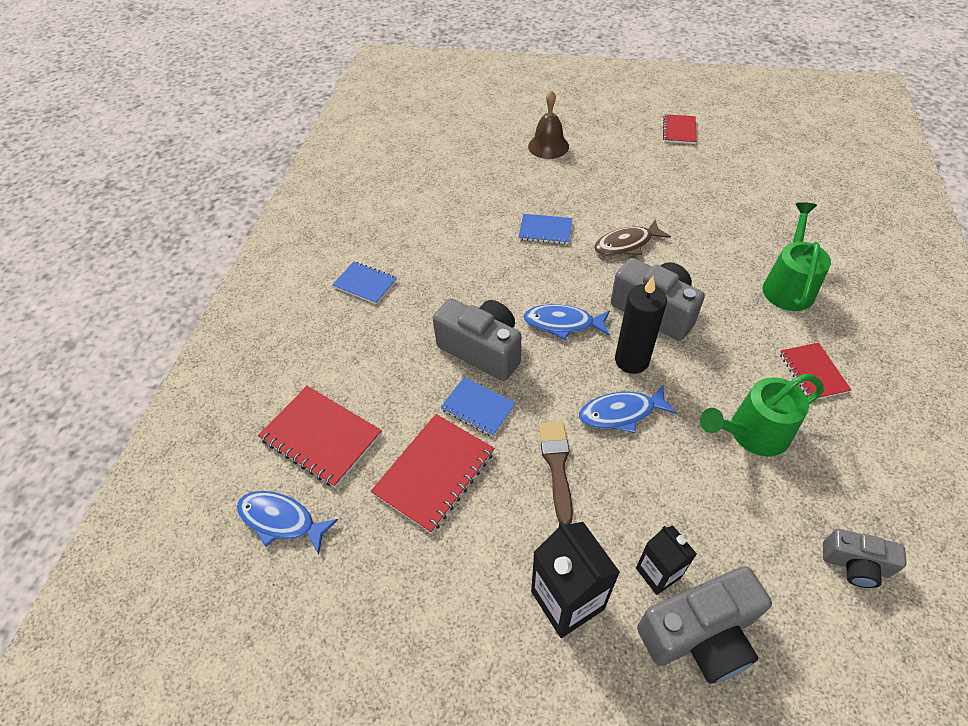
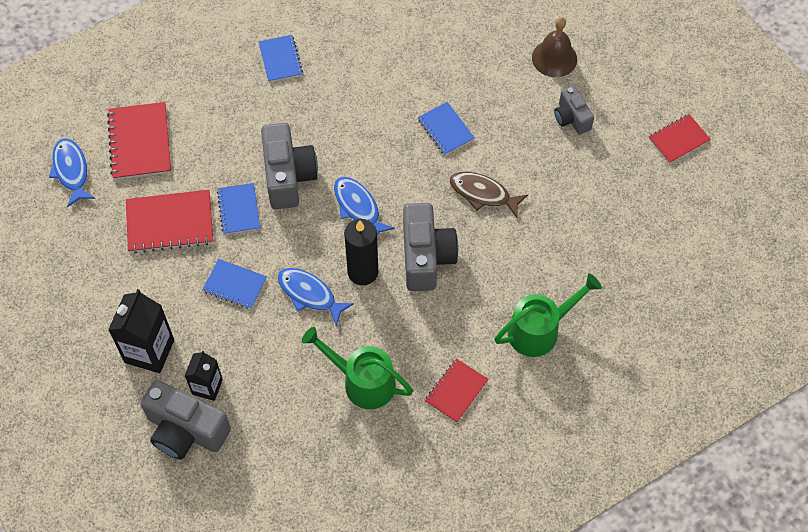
camera: 45 degrees right, 10 degrees up
(557, 465) = (235, 285): brown brush -> blue notebook
(855, 564) = (306, 490): grey camera -> grey camera (571, 118)

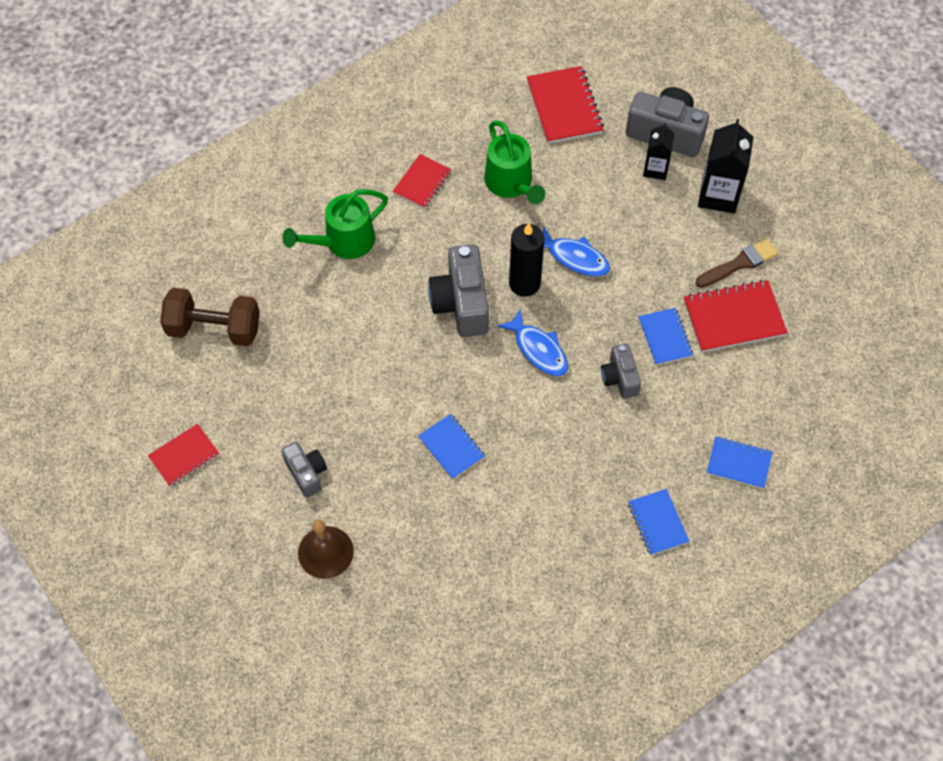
camera: 175 degrees right, 0 degrees up
(71, 171) = (857, 365): blue fish -> none
(140, 142) = (793, 404): red notebook -> red notebook (564, 107)
(149, 276) = (739, 263): none -> brown brush
(235, 285) = (651, 261): blue notebook -> blue notebook (739, 463)
(288, 176) = (620, 378): grey camera -> grey camera, size x0.58
(362, 381) = (511, 184): green watering can -> green watering can turned 45 degrees clockwise
(483, 194) = (405, 375): brown fish -> none
(663, 251) = (214, 328): none -> brown dumbbell

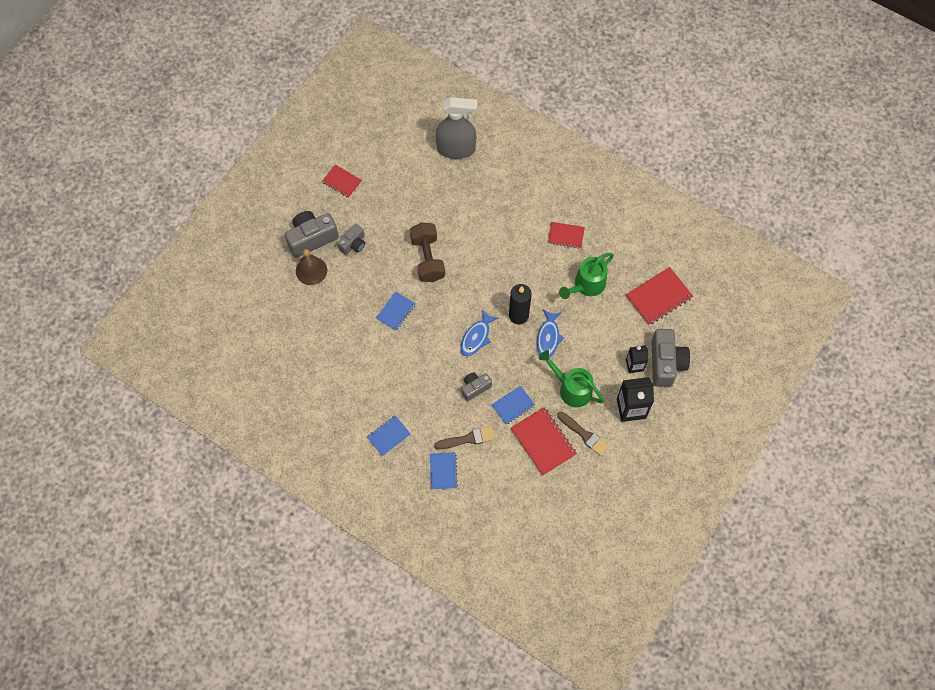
camera: 70 degrees right, 5 degrees up
(208, 275) = (456, 149): none -> grey spray bottle
(214, 328) = (423, 165): brown dumbbell -> brown dumbbell (427, 259)
(343, 242) = (506, 209): green watering can -> green watering can (571, 388)
(461, 303) = (491, 285): grey camera -> grey camera (311, 238)
(698, 413) = (468, 439): none -> brown brush

